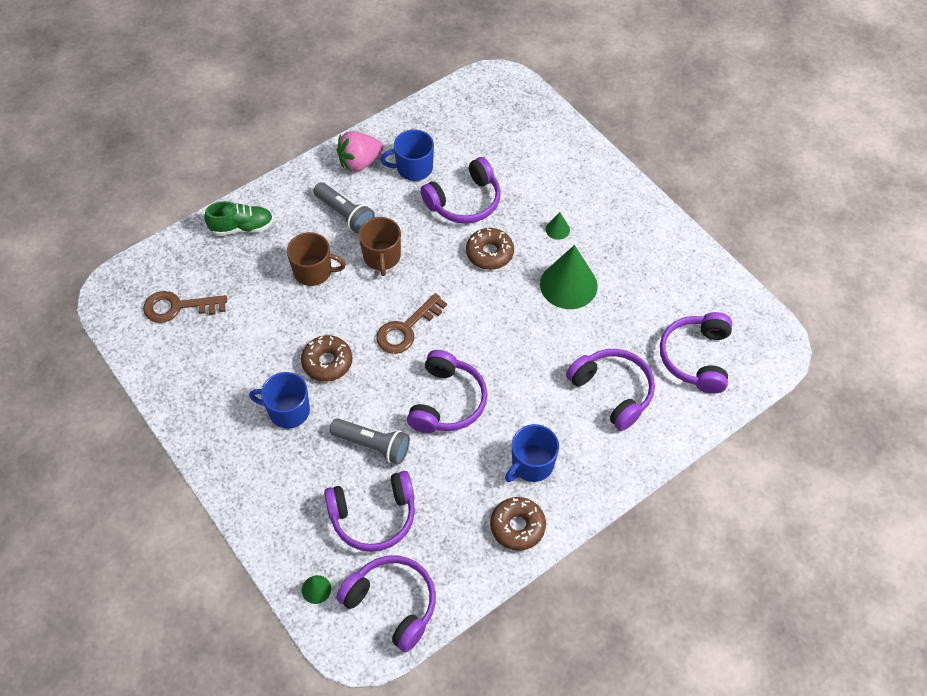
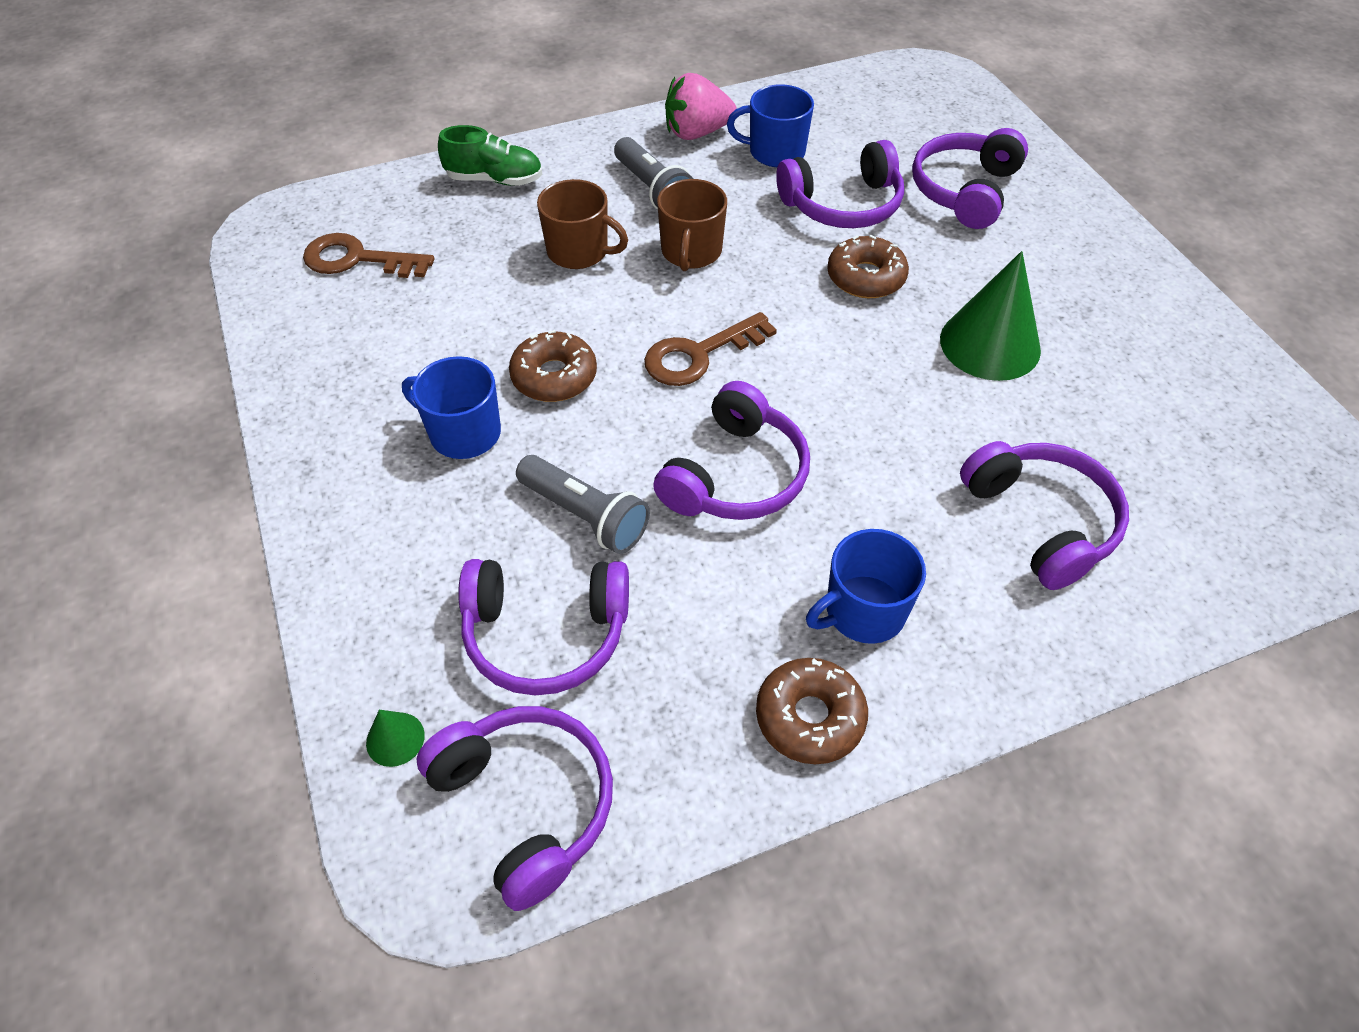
camera: 15 degrees right, 5 degrees down
(557, 229) = (986, 265): green cone -> none
(696, 358) = (1209, 499): purple headphones -> purple headphones (965, 191)

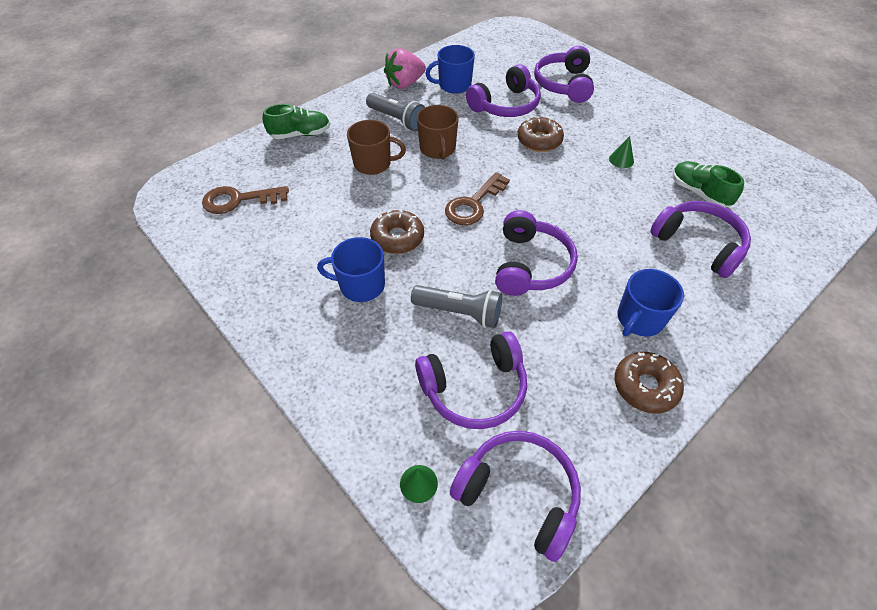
camera: 20 degrees left, 0 degrees up
(990, 344) = (621, 160): green cone -> green cone, size x0.44
(1096, 435) = (699, 193): none -> green shoe

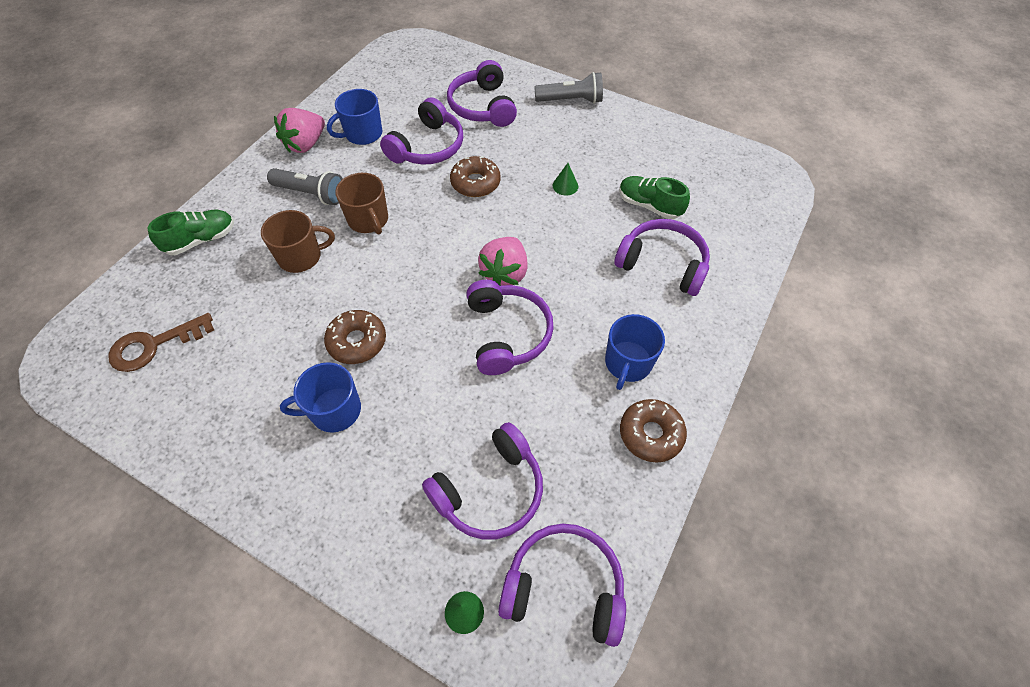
camera: 20 degrees left, 5 degrees up
(460, 312) = (450, 410): grey flashlight -> grey flashlight (571, 100)
(473, 204) = (428, 278): brown key -> none
(543, 216) = (505, 273): none -> pink strawberry

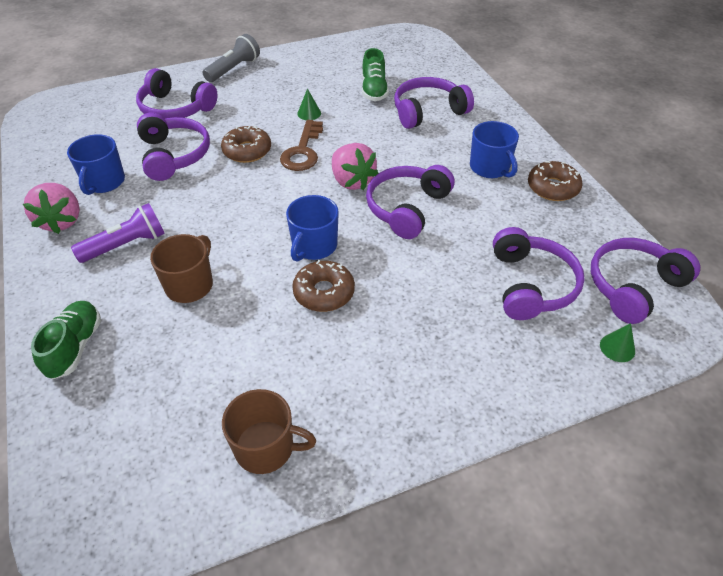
camera: 50 degrees left, 10 degrees down
(154, 345) = (163, 442): brown key -> brown key (303, 151)
(311, 194) = (126, 245): grey flashlight -> purple flashlight
(334, 410) = (378, 339): blue mug -> blue mug (314, 246)
(368, 220) = (205, 225): brown mug -> brown mug (266, 448)
(507, 334) = (407, 208): purple headphones -> purple headphones turned 90 degrees counterclockwise
(649, 205) = (374, 90): green shoe -> green shoe turned 75 degrees counterclockwise

